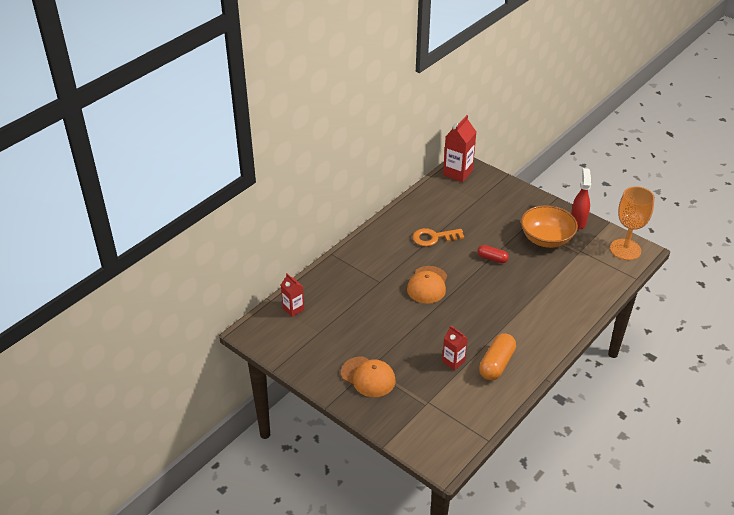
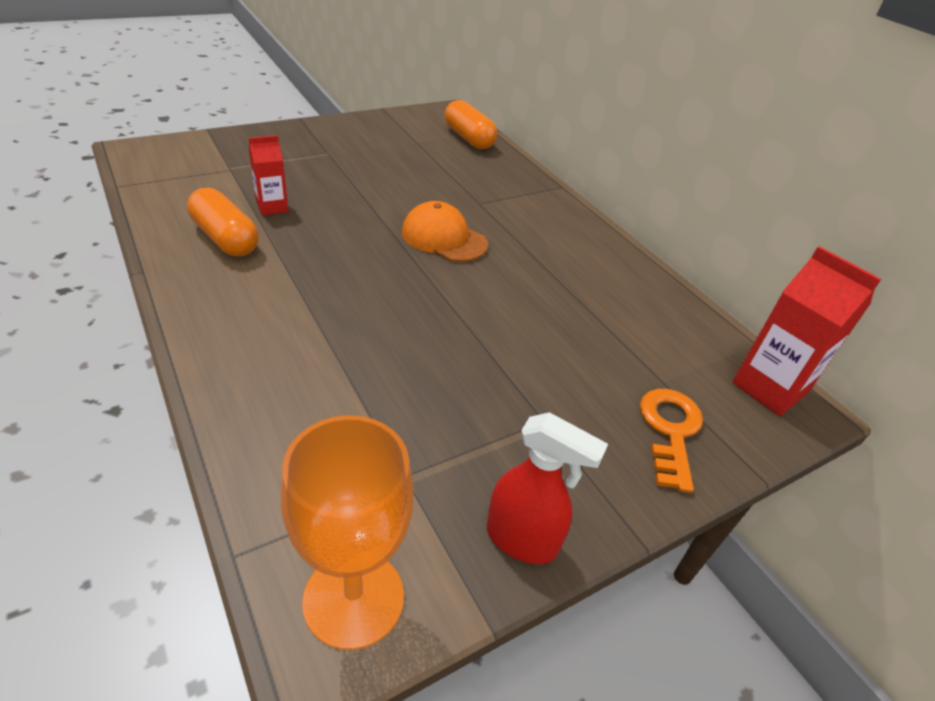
camera: 105 degrees right, 0 degrees up
(293, 309) = (469, 138): red carton -> orange capsule
(368, 377) = (314, 148): orange cap -> none
(433, 238) = (558, 282): orange key -> orange key (670, 431)
(492, 258) = (465, 328): red capsule -> none
(546, 239) = (483, 437): orange bowl -> none

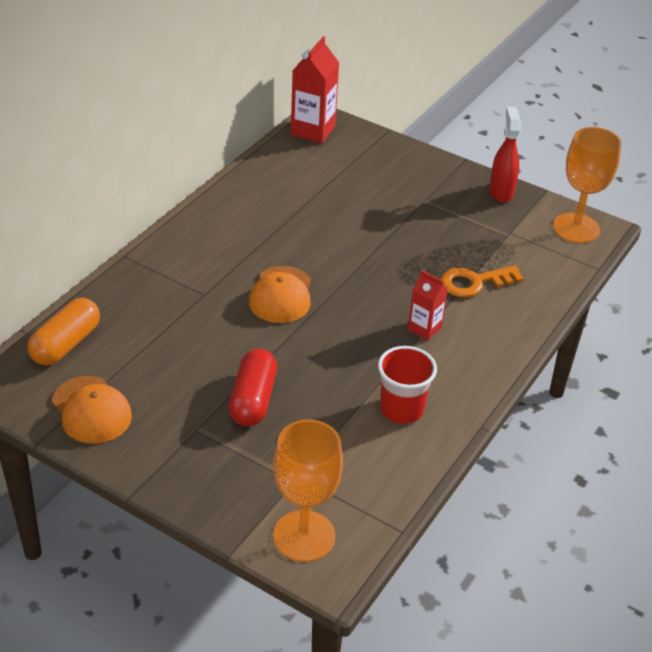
camera: 115 degrees left, 0 degrees up
(178, 153) = (304, 536): none -> orange goblet
(225, 238) = (401, 409): orange capsule -> red cup
(272, 207) = (333, 410): red carton -> red carton (424, 329)
(328, 180) = (253, 399): none -> red capsule
(391, 128) = (91, 410): none -> orange cap
(670, 431) = (385, 160): orange key -> orange key (474, 282)

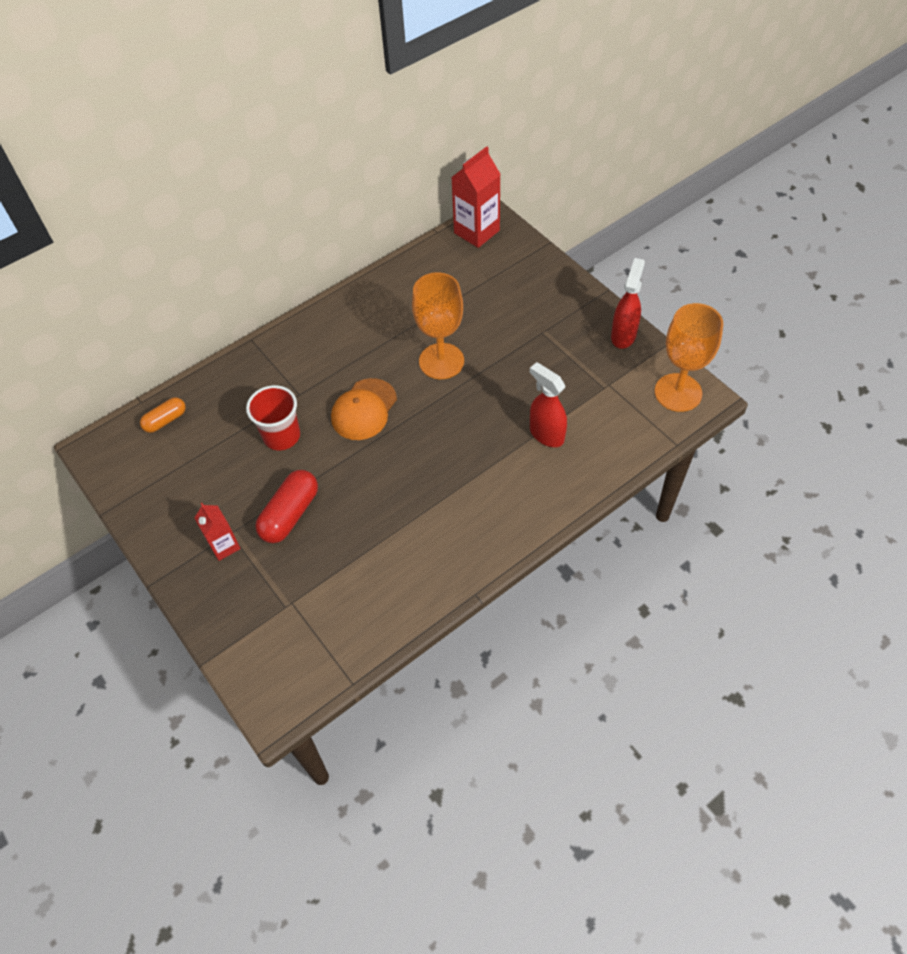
camera: 25 degrees right, 15 degrees up
(66, 344) = (165, 420): orange capsule -> orange capsule, size x0.62
(91, 410) = (157, 492): orange cap -> none
(304, 536) = (269, 664): orange goblet -> orange goblet (441, 361)
(401, 409) = (412, 557): red cup -> red cup (281, 436)
(424, 329) = (474, 475): red carton -> red carton (224, 546)
(474, 282) = (546, 434): orange key -> red spray bottle

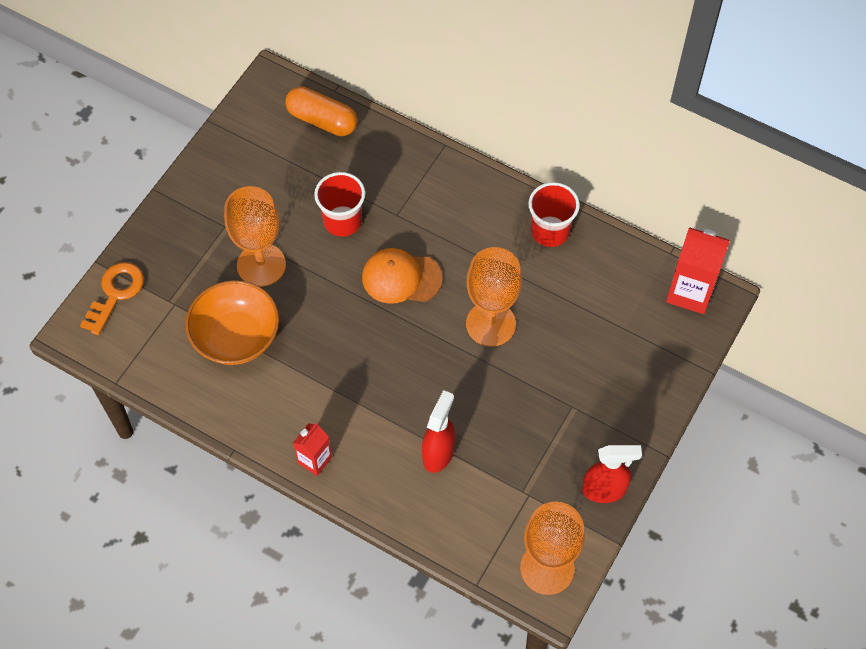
camera: 65 degrees right, 5 degrees up
(165, 420) = (322, 120): orange capsule -> orange capsule, size x1.61
(224, 546) = (210, 228): red carton -> red carton (314, 460)
(249, 655) = (115, 293): none -> orange key
(290, 514) = (261, 265): red capsule -> orange goblet
(356, 557) = (236, 337): none -> orange bowl
(376, 296) = (550, 231): none -> red cup

